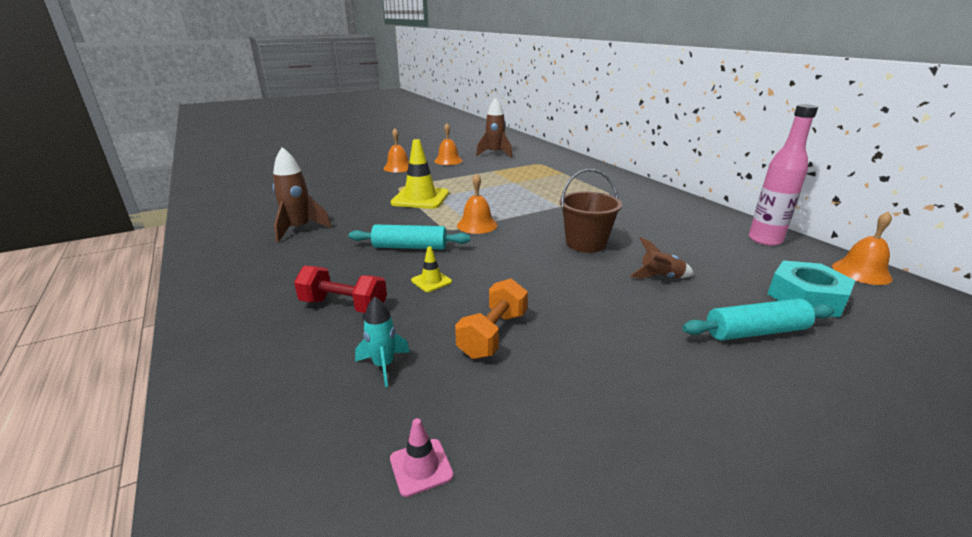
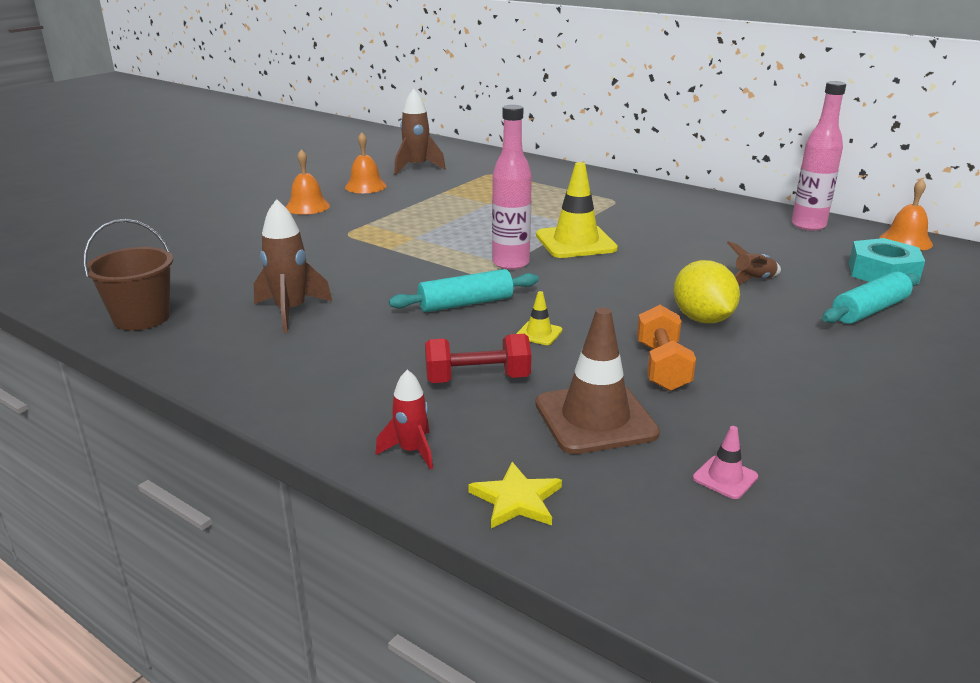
camera: 25 degrees left, 0 degrees up
(226, 350) = (411, 451): none -> red rocket
(234, 420) = (516, 499): none -> yellow star
(384, 365) = (595, 418): turquoise rocket -> brown traffic cone
(420, 198) = (397, 243): yellow traffic cone -> yellow traffic cone (575, 242)
(477, 225) = (510, 263): orange bell -> pink bottle
(576, 301) = (702, 319): none -> yellow lemon
(585, 243) = (650, 261): brown bucket -> brown bucket (142, 318)

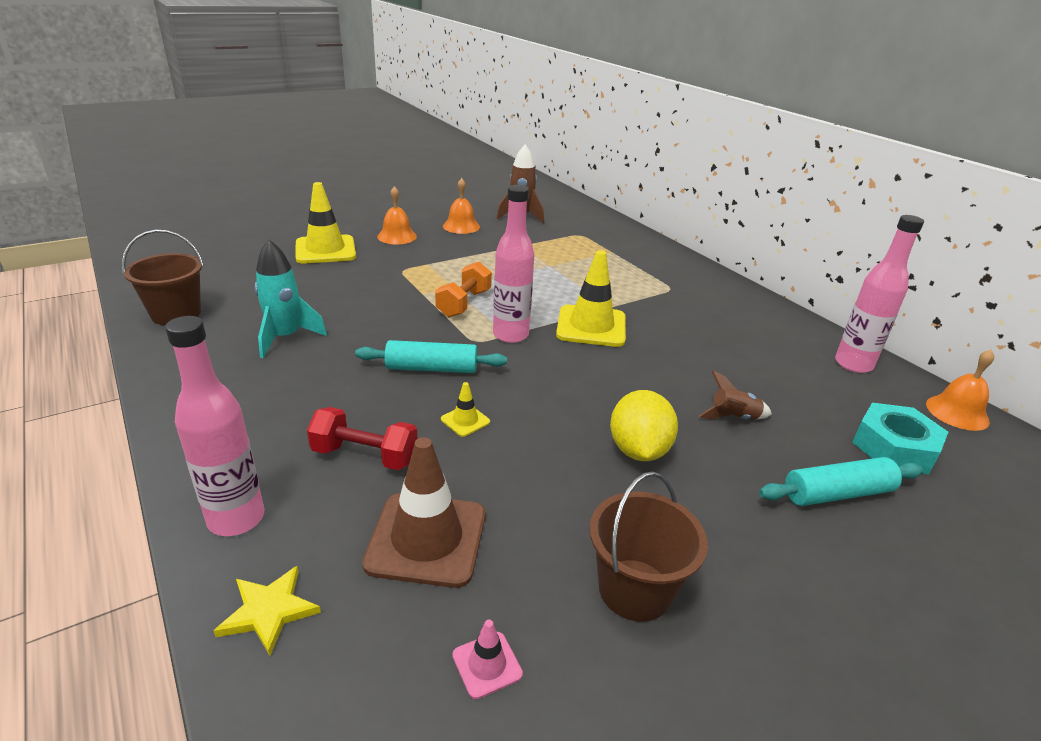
camera: 20 degrees right, 5 degrees up
(243, 232) = (325, 250): none -> yellow traffic cone
(291, 311) = (285, 338): brown rocket -> turquoise rocket
(411, 451) = (236, 519): red rocket -> pink bottle
(662, 367) = (546, 497): orange dumbbell -> orange dumbbell (464, 303)
(785, 404) = (634, 589): none -> brown bucket

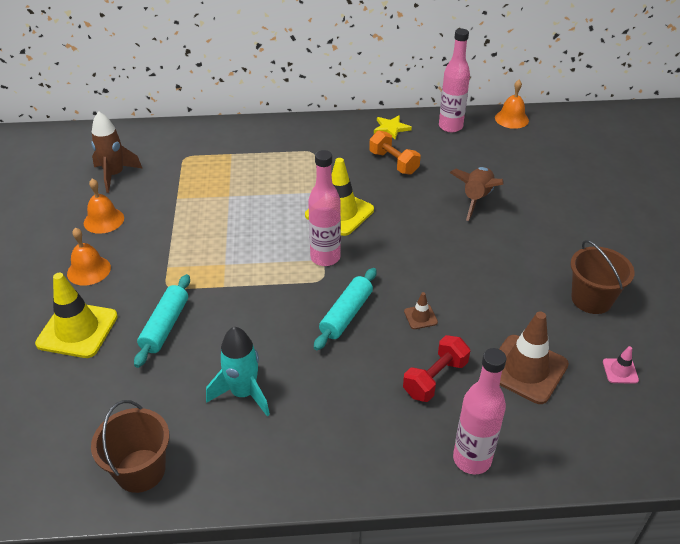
camera: 60 degrees left, 10 degrees up
(269, 611) = (558, 454): yellow star -> yellow star (391, 128)
(464, 303) = (259, 267): orange dumbbell -> orange dumbbell (393, 163)
(465, 420) = (420, 317): yellow traffic cone -> brown traffic cone
(638, 450) = (487, 251): yellow lemon -> none
(733, 418) = (476, 199): brown rocket -> brown rocket, size x1.64
(837, 493) = (553, 196): turquoise rolling pin -> turquoise rolling pin (165, 326)
(894, 447) = (528, 157): turquoise nut -> none

